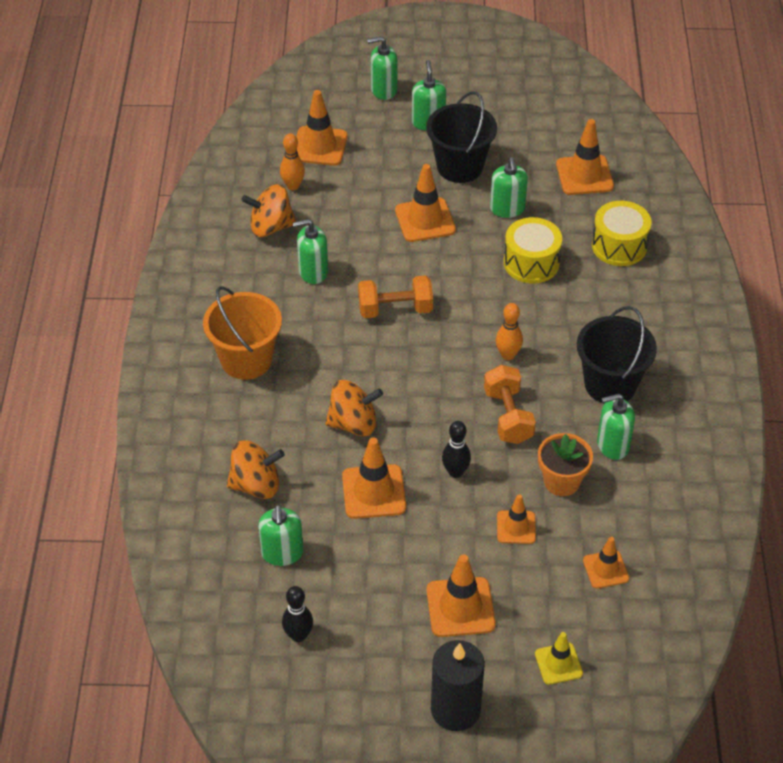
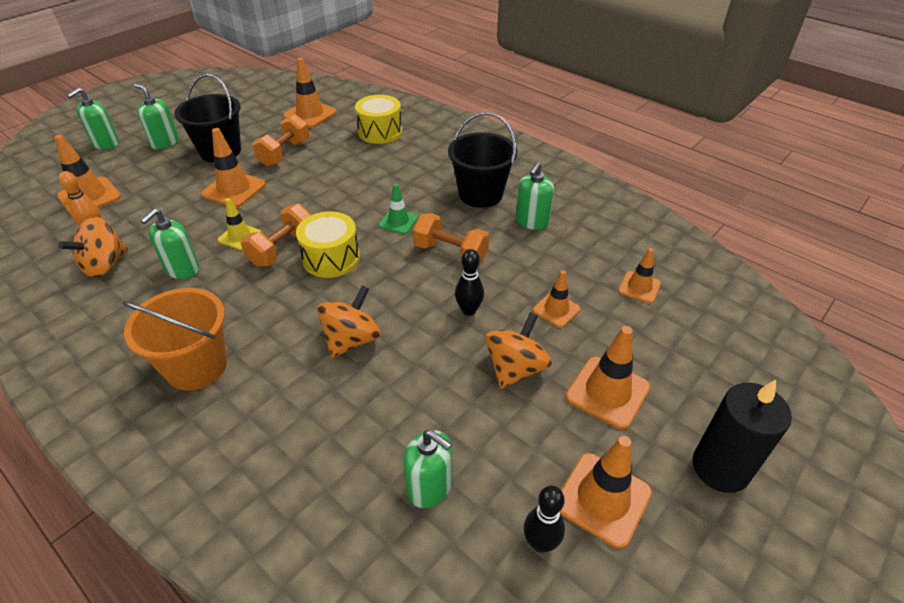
camera: 50 degrees left, 5 degrees down
(256, 485) = (332, 453): orange spinning top -> orange spinning top (515, 368)
(374, 492) = (434, 372): orange traffic cone -> orange traffic cone (602, 499)
(507, 209) = (284, 153): green soap dispenser -> orange dumbbell
(508, 355) = (398, 221): orange bowling pin -> green traffic cone
(531, 263) = (340, 169): yellow drum -> yellow drum (331, 258)
(558, 663) = (713, 366): yellow traffic cone -> yellow traffic cone (239, 236)
(561, 481) = (537, 262): orange flower pot -> none

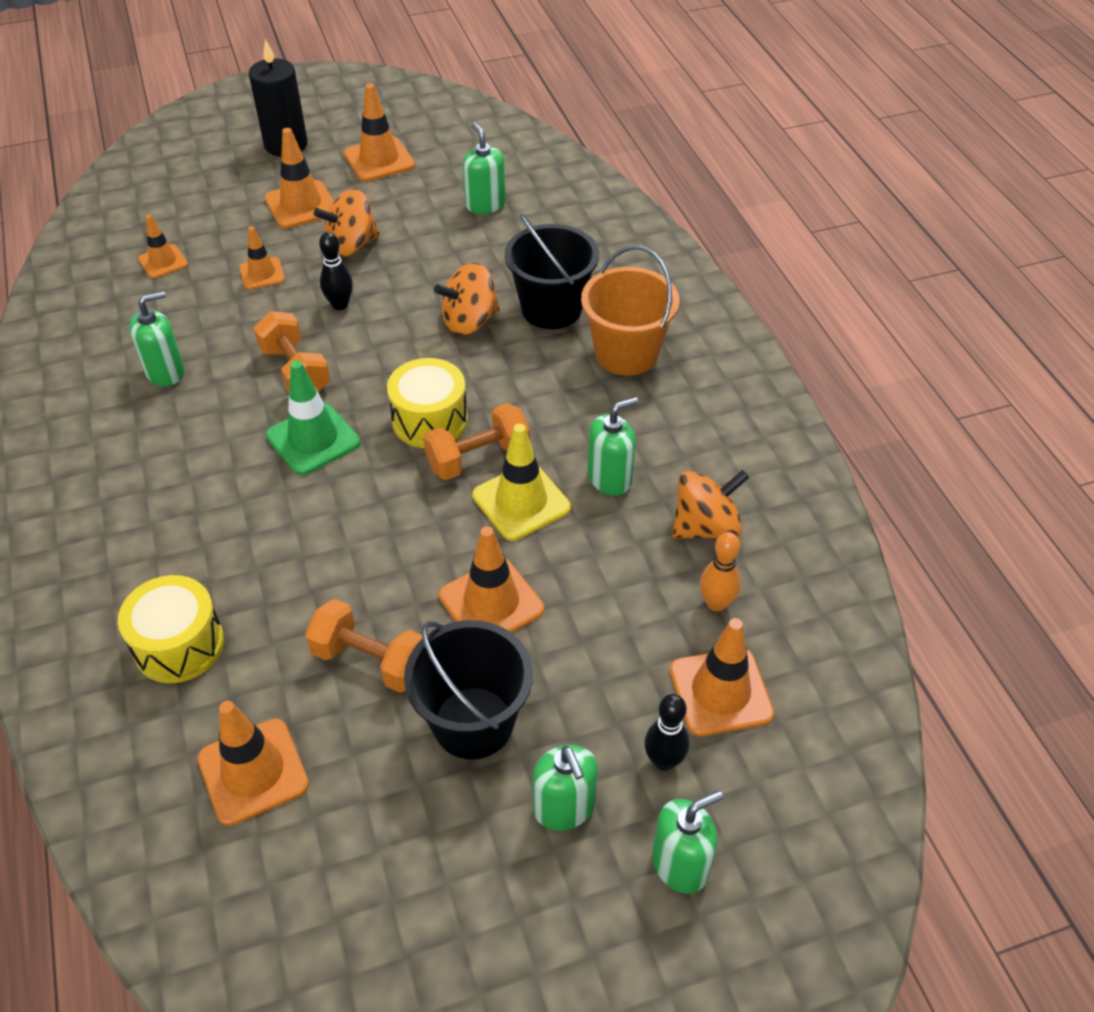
camera: 150 degrees left, 5 degrees up
(239, 236) = (521, 502): yellow traffic cone -> yellow traffic cone, size x1.61
(284, 153) = (370, 661): orange dumbbell -> orange dumbbell turned 60 degrees clockwise
(398, 221) = (313, 439): green traffic cone -> green traffic cone, size x1.61
(480, 194) = (174, 437): black bucket -> black bucket (551, 309)
(540, 543) = (440, 157): black bowling pin -> black bowling pin (664, 761)

